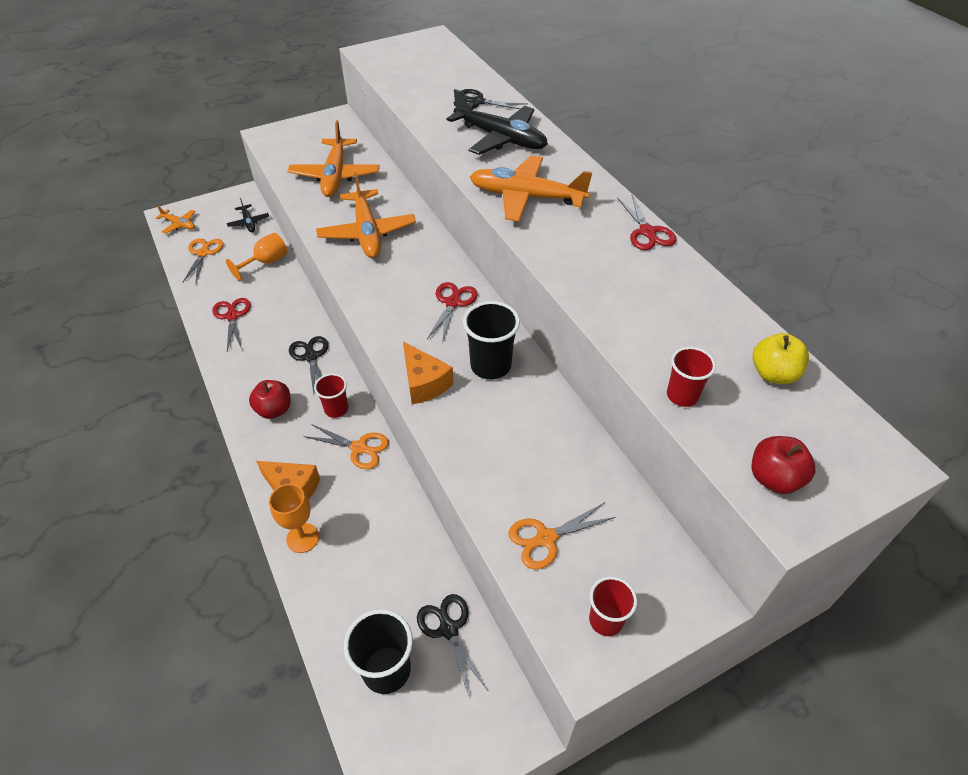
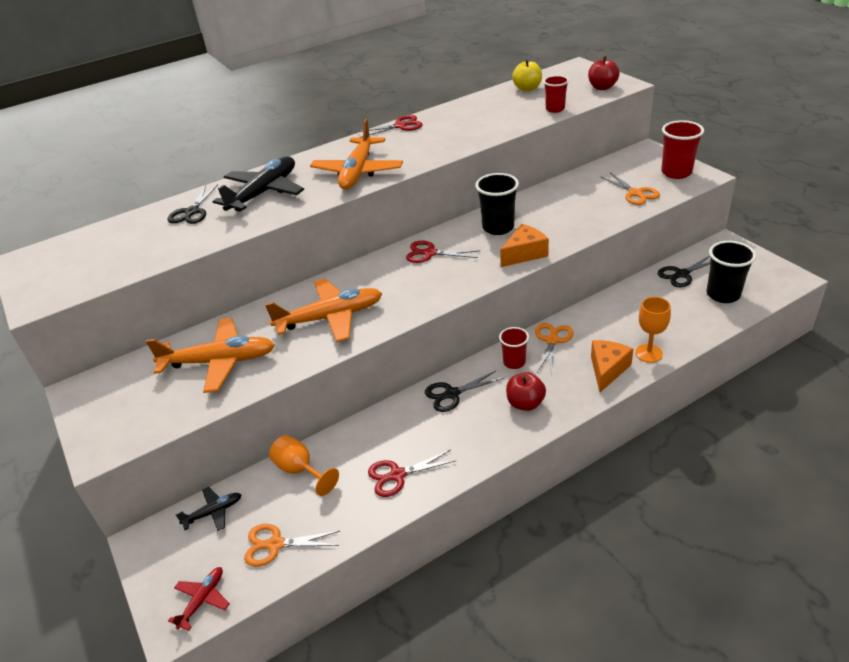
camera: 90 degrees left, 10 degrees down
(179, 224) = (202, 600): orange plane -> red plane
(606, 620) = (676, 172): red cup -> red cup, size x1.56

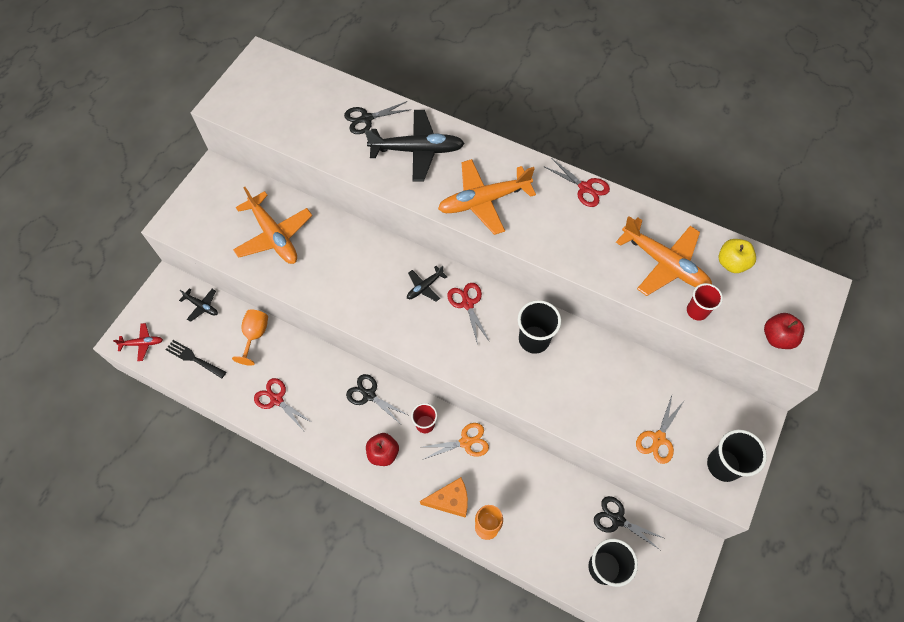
camera: 55 degrees right, 25 degrees up
(275, 544) = (193, 358): orange scissors -> black fork
(330, 317) = (352, 277): orange plane -> orange plane (664, 263)
(388, 273) = (425, 287): none -> black plane
(524, 254) = (504, 380): orange cheese -> none
(676, 172) = (723, 465): red cup -> black cup

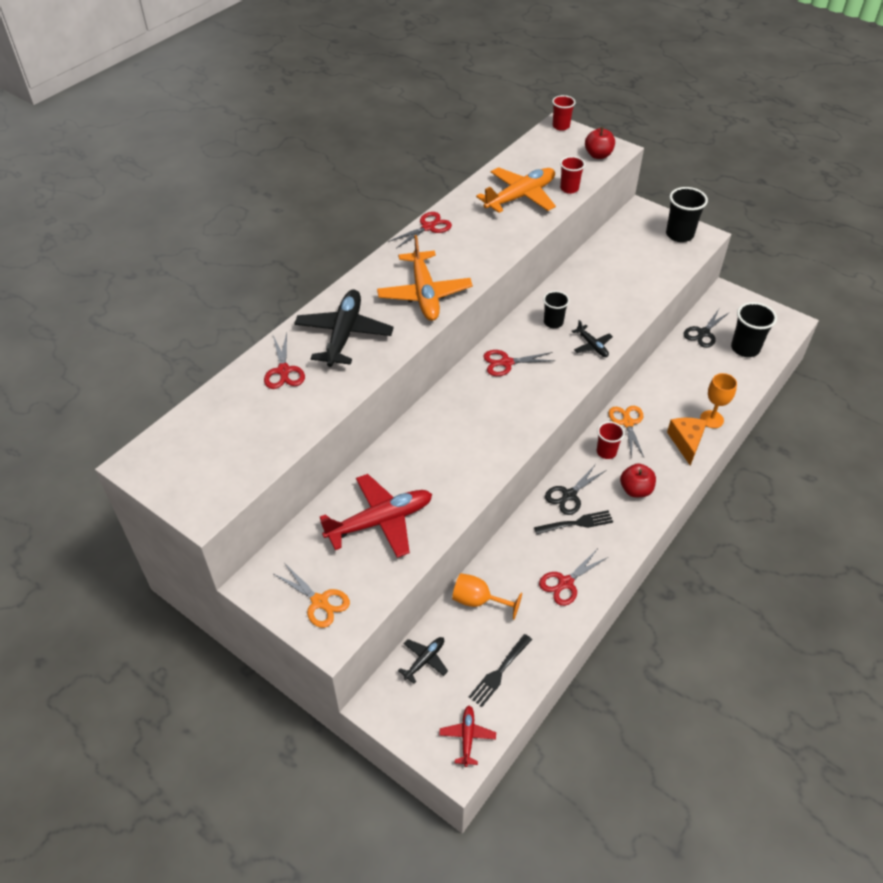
camera: 80 degrees left, 15 degrees down
(274, 235) = (380, 521): orange plane -> red plane
(339, 404) = (577, 523): none -> black fork
(366, 119) = (283, 371): black scissors -> red scissors
(425, 287) = (480, 393): black plane -> black plane (592, 345)
(534, 339) = (553, 322): black cup -> black cup, size x0.64
(658, 438) = (655, 264): orange scissors -> orange scissors (319, 602)
(731, 263) = (526, 163): yellow apple -> none
(823, 292) = (561, 126): none -> red cup

